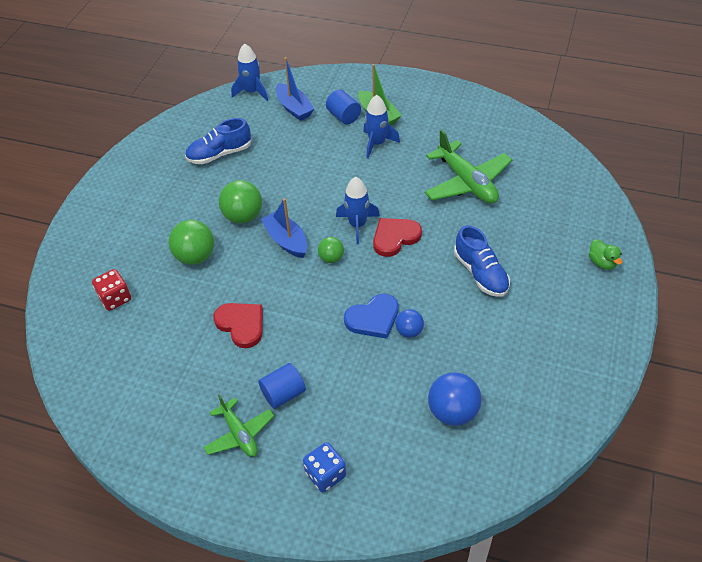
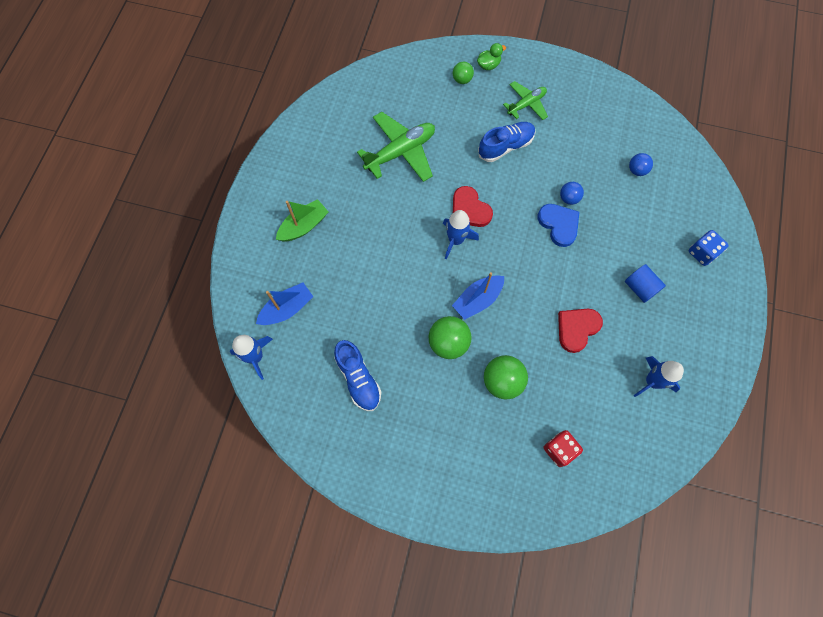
camera: 95 degrees left, 20 degrees up
(239, 434) = (680, 317): green plane -> green plane (526, 104)
(331, 258) = (496, 260): green ball -> green ball (462, 80)
(343, 116) = (303, 258): blue cylinder -> none
(377, 143) = (347, 226): blue rocket -> blue rocket (652, 381)
(452, 411) = (637, 170): blue ball -> blue ball, size x0.58

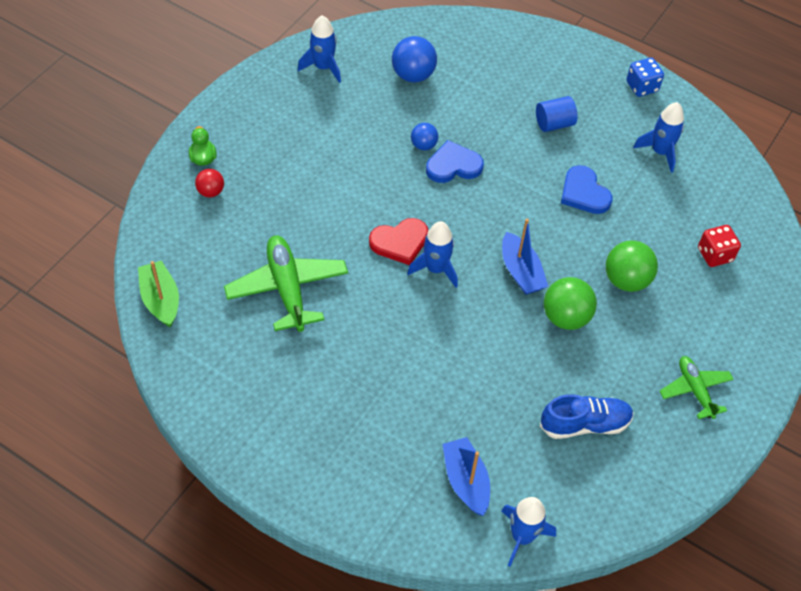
camera: 75 degrees left, 15 degrees down
(304, 226) = (351, 430): green boat -> green boat (161, 300)
(462, 80) = (211, 192): green ball -> red ball
(505, 146) = (329, 180): blue shoe -> none
(526, 104) = (279, 141): green plane -> green plane (695, 390)
(577, 329) = (584, 193): red heart -> blue heart
(611, 108) = (323, 67): none -> blue rocket
(637, 170) = (413, 75): blue ball -> blue ball, size x1.71
(702, 253) = (531, 60): blue dice -> blue dice (642, 87)

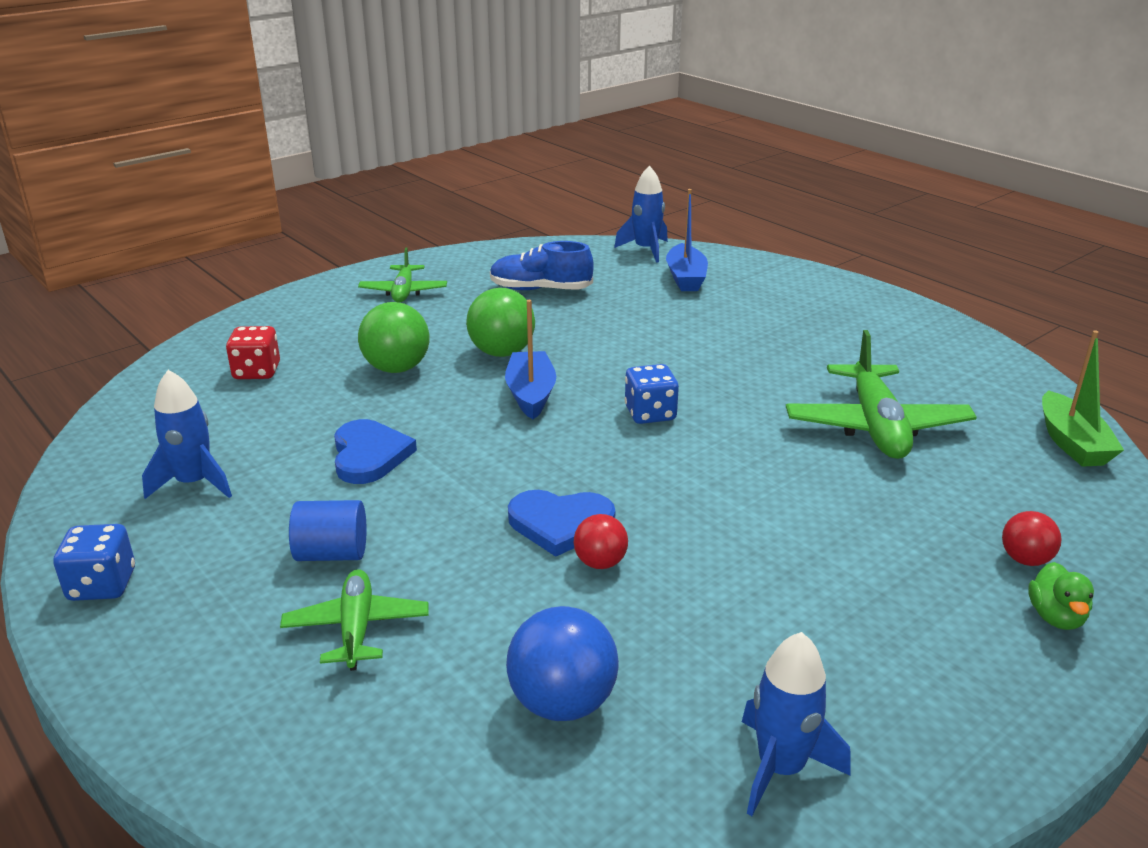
camera: 160 degrees left, 25 degrees down
(400, 242) = (693, 446): red heart -> none
(423, 145) = (600, 563): blue ball -> red ball
(436, 269) = (650, 414): blue rocket -> blue dice
(515, 89) = (356, 628): none -> green plane

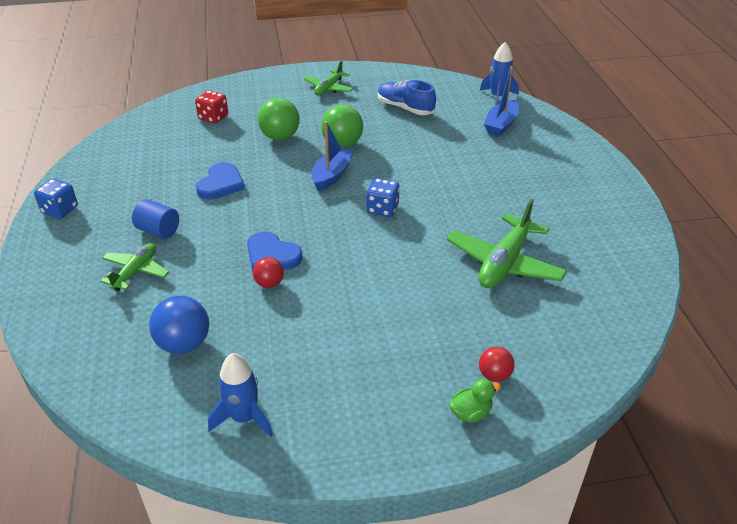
camera: 30 degrees right, 10 degrees up
(194, 483) = (135, 172): blue rocket -> none
(1055, 617) = (470, 413): green duck -> green duck turned 150 degrees counterclockwise
(1071, 443) = (619, 319): green boat -> none

